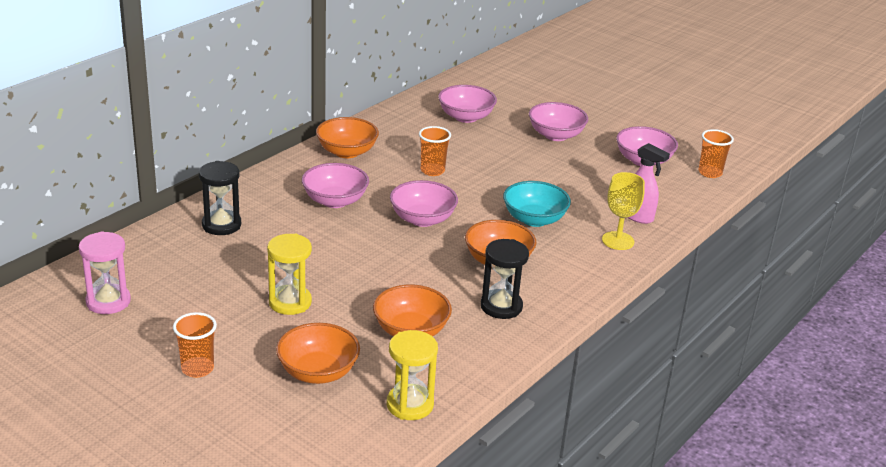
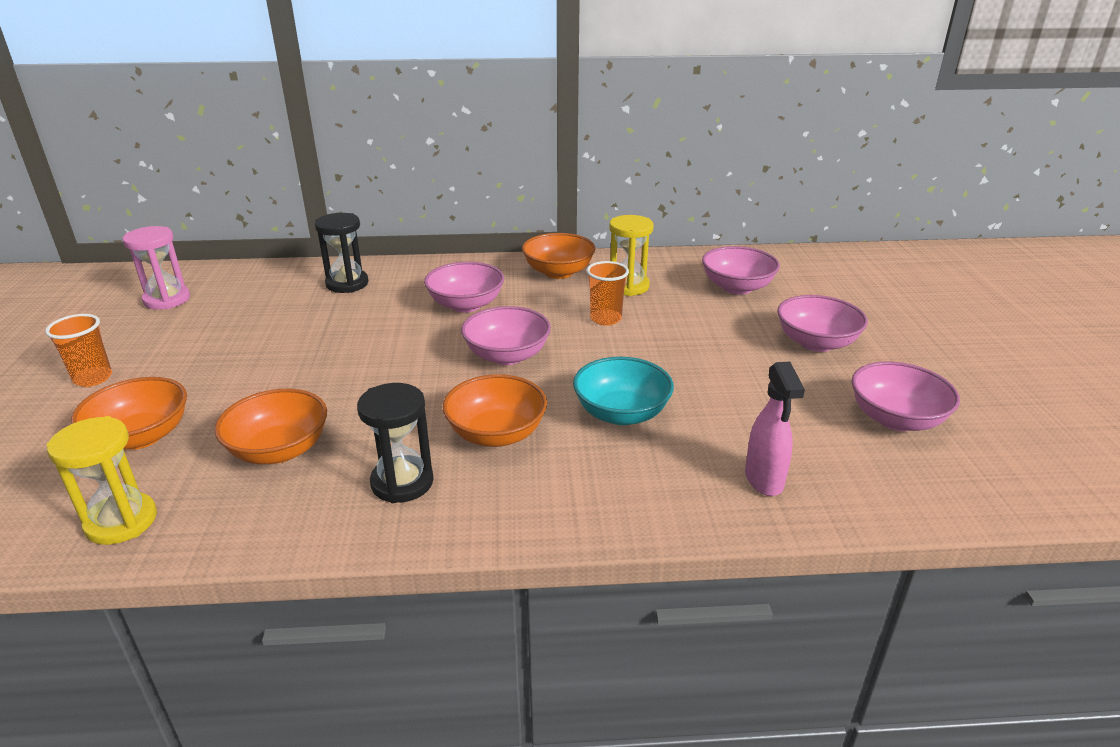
camera: 50 degrees right, 0 degrees up
(290, 302) = (257, 366): yellow hourglass -> yellow hourglass (628, 286)
(618, 241) = (681, 493): yellow goblet -> none
(710, 173) = (988, 482): orange cup -> none

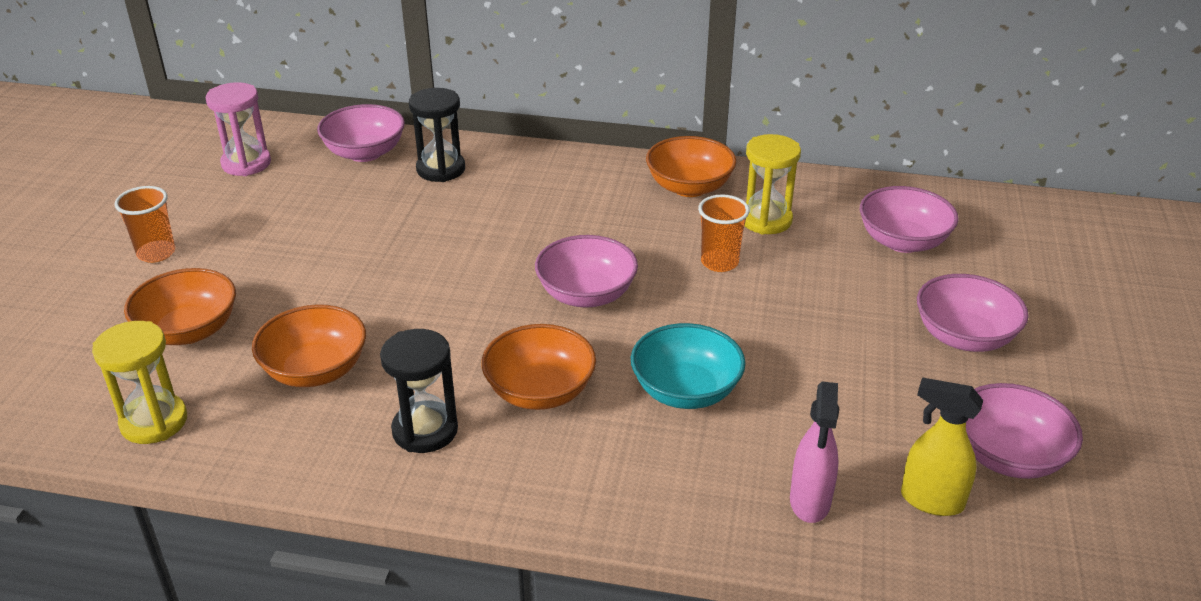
camera: 15 degrees right, 5 degrees up
(466, 305) = (564, 218): pink bowl -> pink bowl (365, 153)
(857, 461) = (931, 500): none -> yellow spray bottle

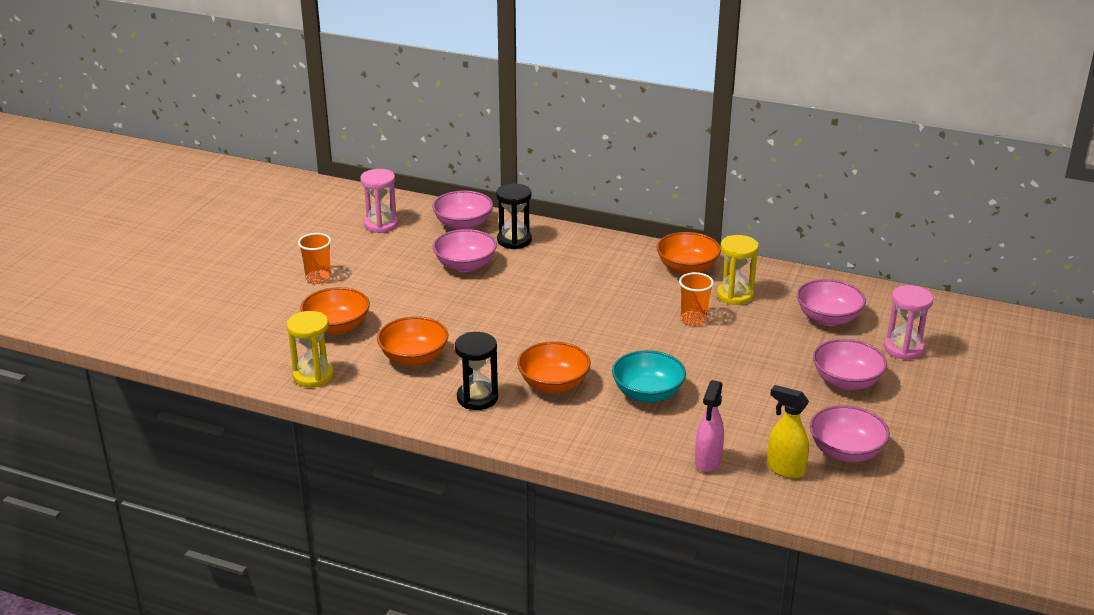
camera: 10 degrees right, 5 degrees down
(586, 295) = (597, 330): pink bowl -> pink bowl (465, 265)
(1021, 277) = (903, 349): none -> pink hourglass

